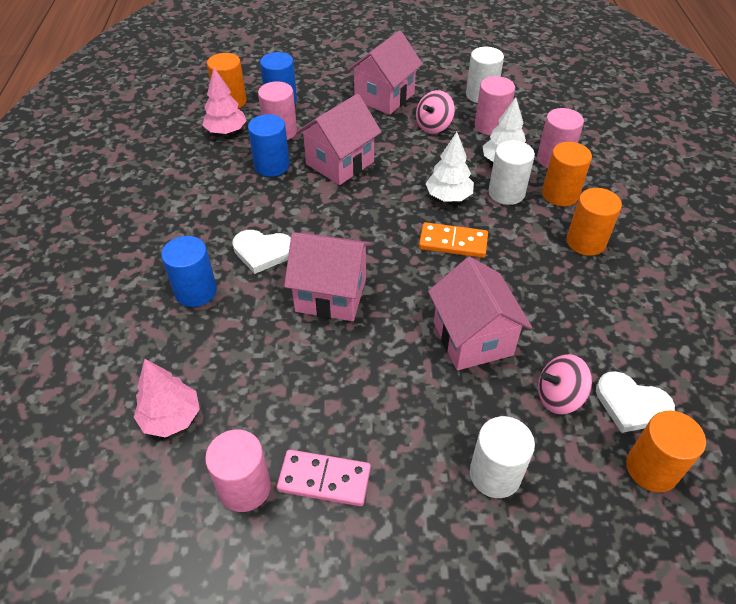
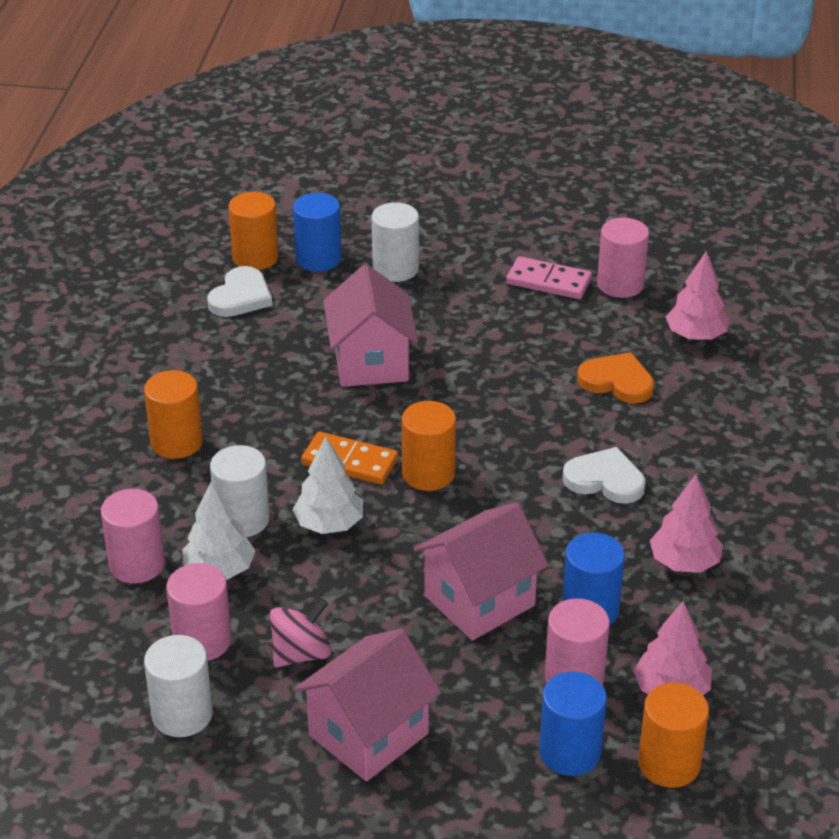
camera: 170 degrees left, 10 degrees down
(196, 291) = (688, 443): blue cylinder -> blue cylinder (318, 259)
(210, 200) = (684, 563): none -> pink tree
(251, 347) = (617, 381): none -> orange heart
(331, 295) = (521, 421): pink house -> none
(559, 397) = (307, 309): pink spinning top -> none
(560, 194) = (166, 508): orange cylinder -> orange cylinder (428, 473)
(631, 404) = (240, 296): white heart -> white heart turned 75 degrees clockwise

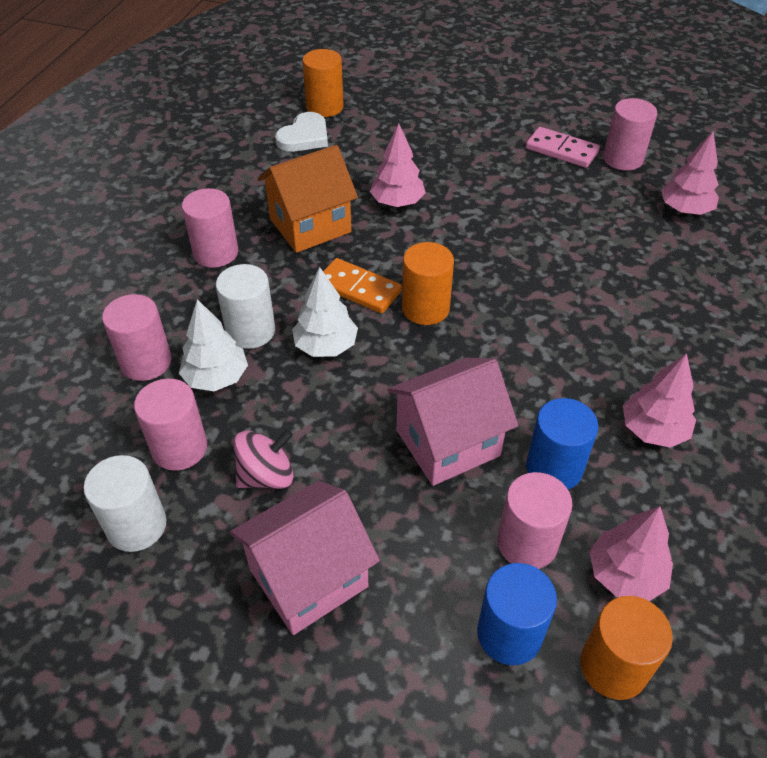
camera: 10 degrees right, 10 degrees up
(176, 442) = (216, 253): orange cylinder -> pink cylinder
(277, 400) = (310, 226): none -> orange house
(318, 259) = (374, 113): blue cylinder -> none
(371, 362) = (397, 202): pink house -> pink tree
(395, 269) = (435, 127): white cylinder -> none
(605, 480) = (586, 334): white heart -> none
(617, 381) = (609, 243): orange heart -> none

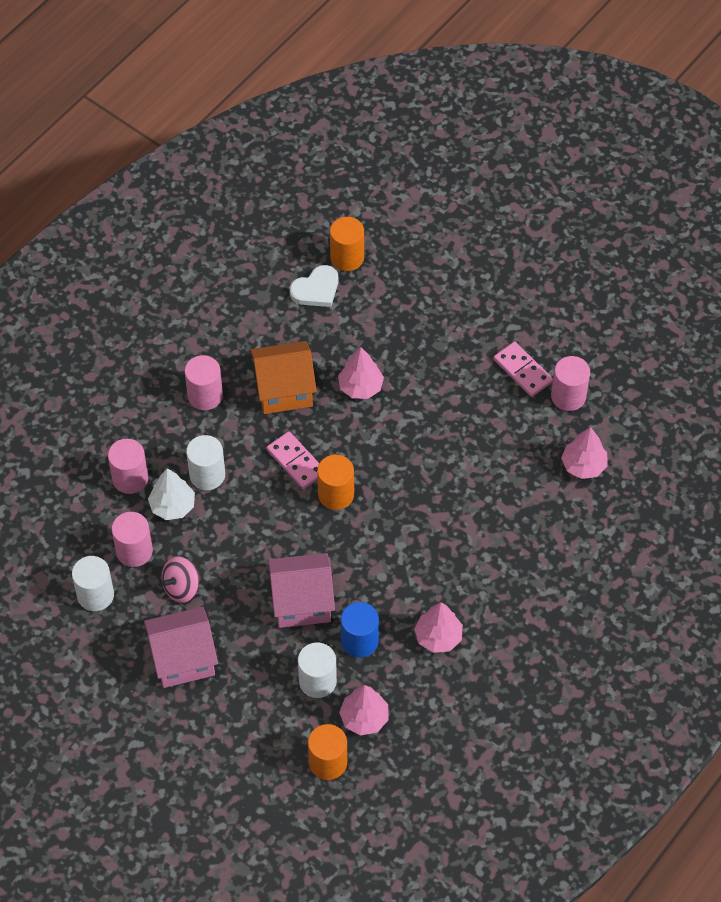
camera: 20 degrees right, 10 degrees up
(266, 475) = (181, 587): pink spinning top -> pink spinning top turned 150 degrees clockwise
(326, 346) = (254, 504): white tree -> none
(358, 288) = (296, 462): orange domino -> pink domino
(509, 634) = (281, 727): blue cylinder -> none
(527, 543) = (317, 681): pink cylinder -> white cylinder

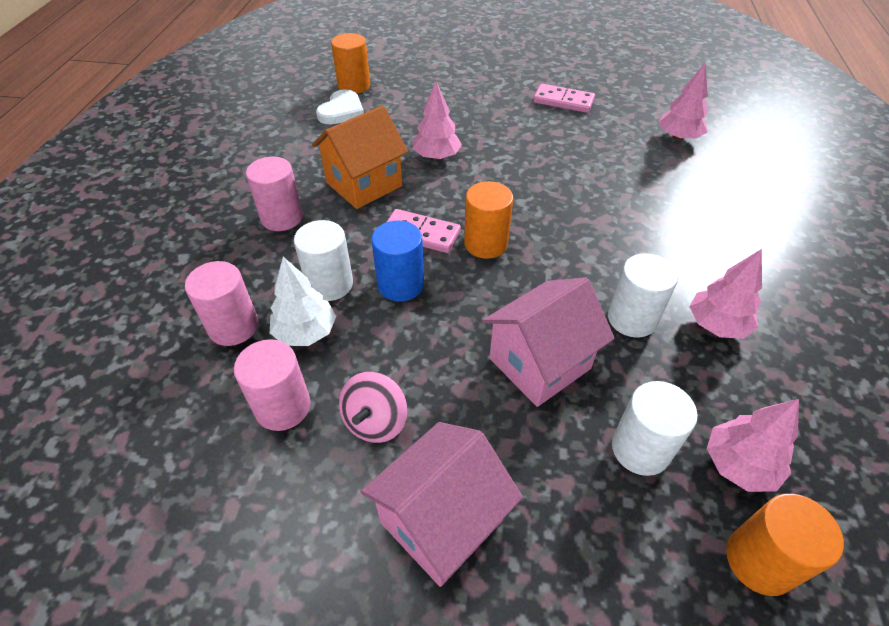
camera: 30 degrees left, 10 degrees down
(95, 595) = (253, 495): white cylinder -> white cylinder (632, 319)
(359, 641) = (642, 373): blue cylinder -> blue cylinder (400, 284)
(568, 396) = (615, 103): pink cylinder -> none

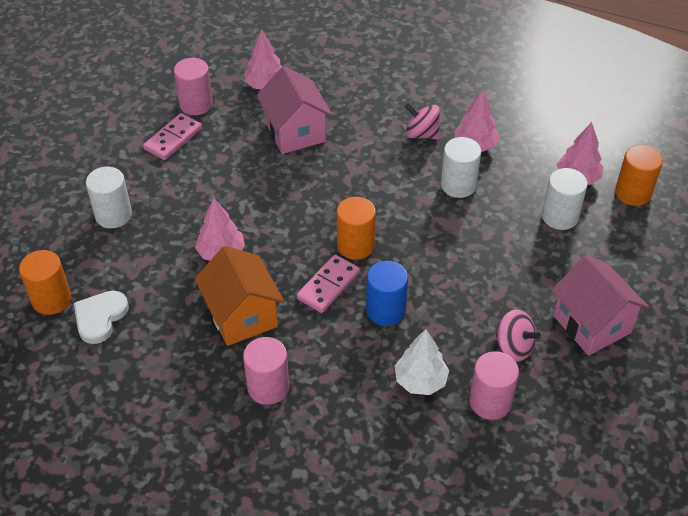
camera: 75 degrees left, 0 degrees up
(233, 327) = (401, 432): pink cylinder -> pink cylinder (196, 104)
(330, 284) = (370, 359): white cylinder -> white cylinder (113, 215)
(341, 111) = (100, 317): white heart -> white heart turned 105 degrees counterclockwise
(539, 363) = (485, 245): pink house -> pink house (295, 132)
(697, 269) = (422, 134): none -> pink spinning top

